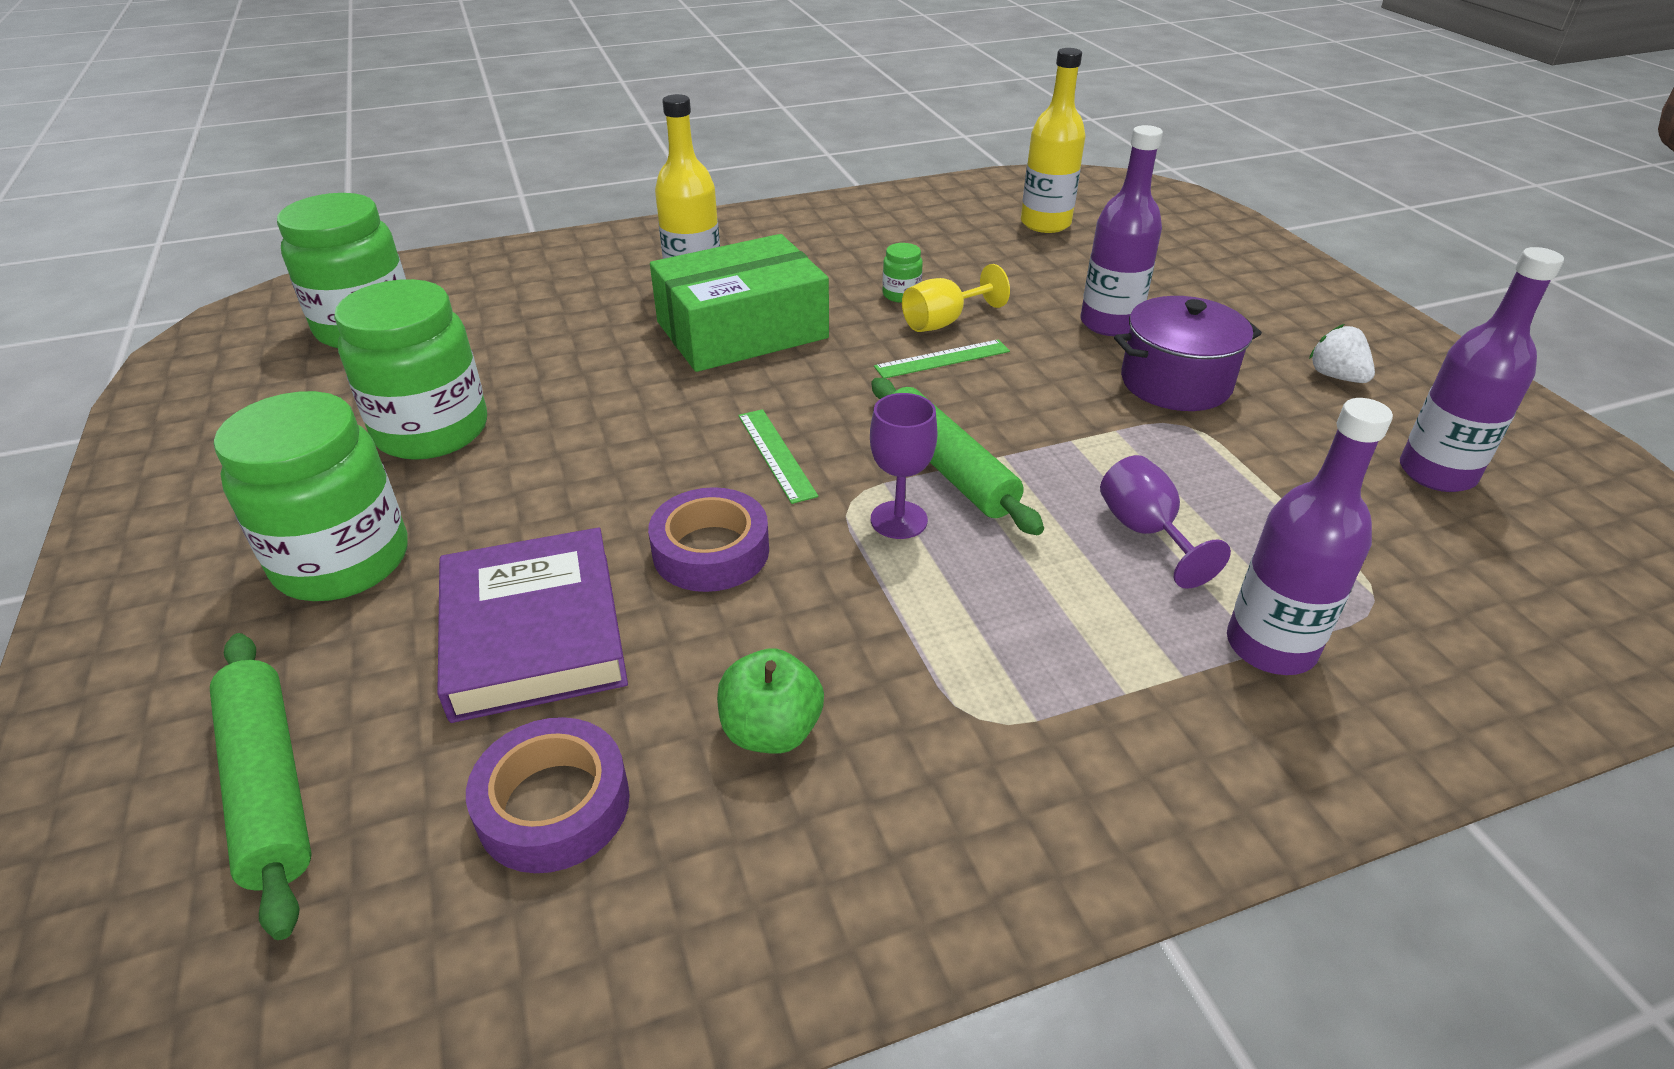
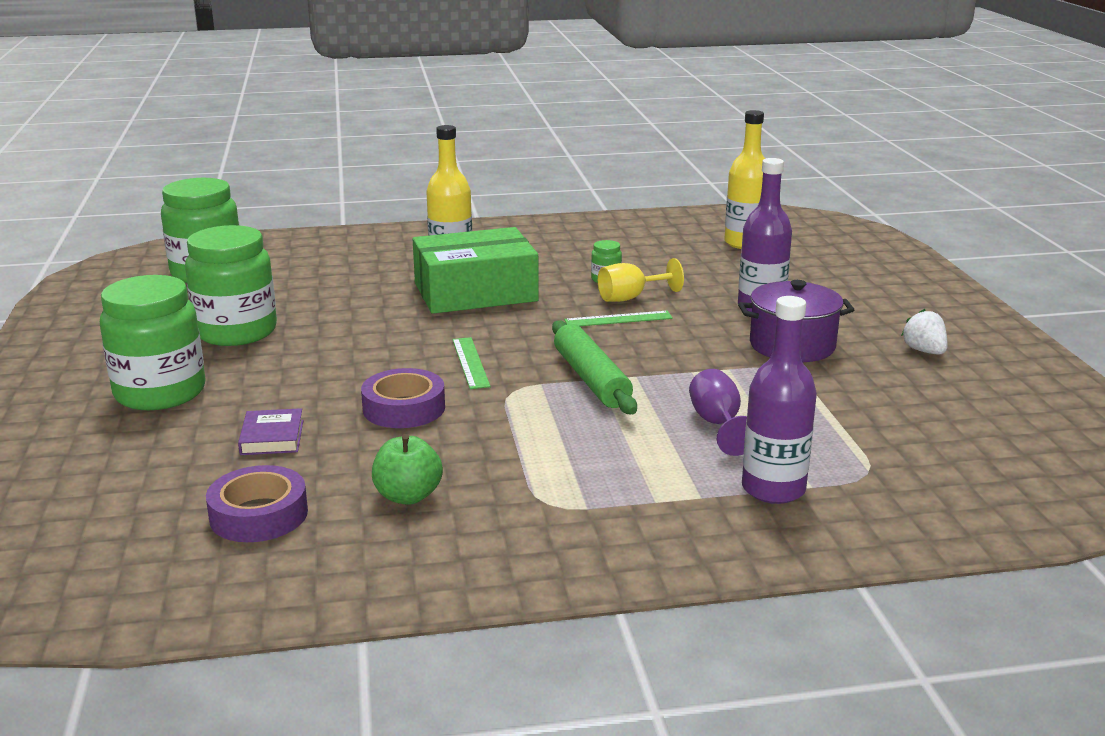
camera: 10 degrees right, 15 degrees down
(270, 785) = (92, 489): green rolling pin -> none
(533, 633) = (272, 437): purple book -> purple book, size x0.51
(899, 520) = (542, 403): purple goblet -> none
(1436, 473) = (965, 411): purple bottle -> none

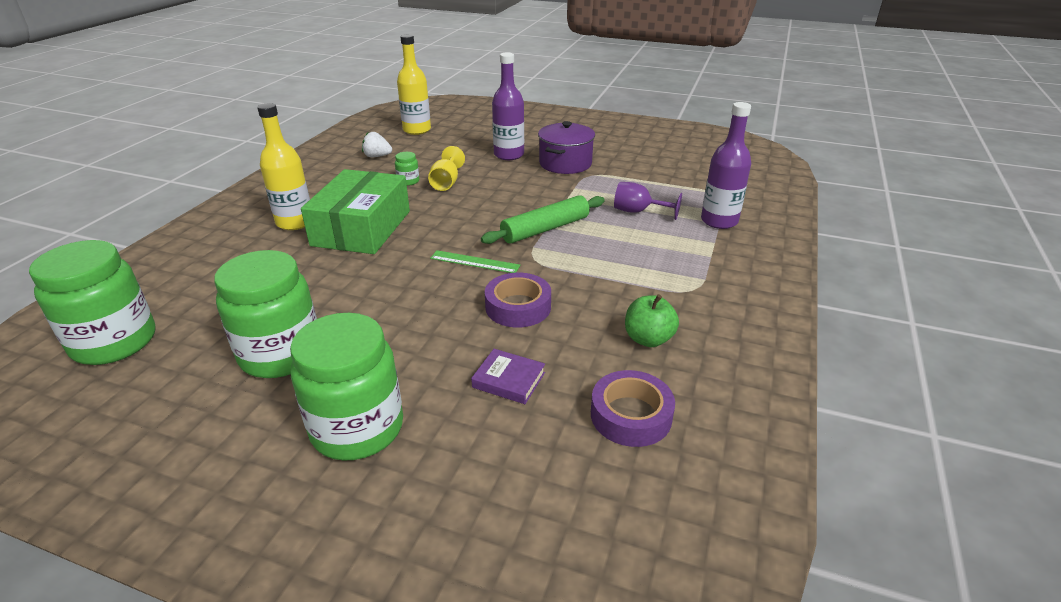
camera: 60 degrees left, 10 degrees up
(591, 379) = (545, 229): green rolling pin -> green rolling pin turned 45 degrees counterclockwise
(618, 319) = (472, 196): green ruler -> none
(924, 351) = (606, 139): white strawberry -> white strawberry (377, 156)

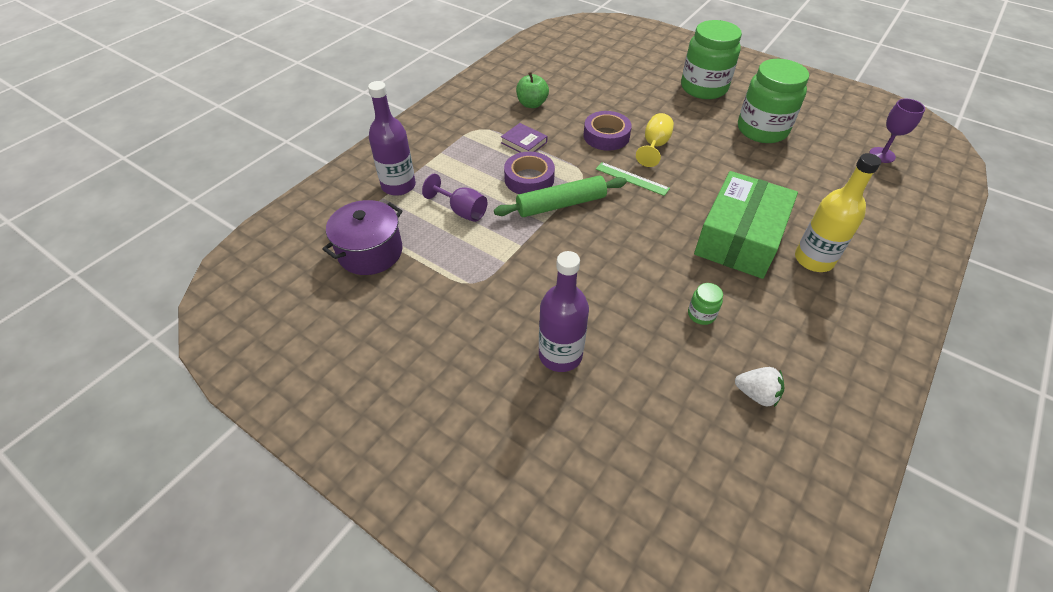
camera: 165 degrees left, 15 degrees up
(114, 342) = (882, 155): green jar -> purple goblet
(417, 130) = (703, 485): yellow bottle -> none
(446, 183) = (653, 301): yellow goblet -> yellow goblet (654, 146)
(508, 380) = (622, 96): purple book -> purple book (524, 142)
(565, 163) = (492, 314): purple pot -> purple pot (370, 252)
(631, 415) = (564, 73): purple tape -> purple tape (529, 179)

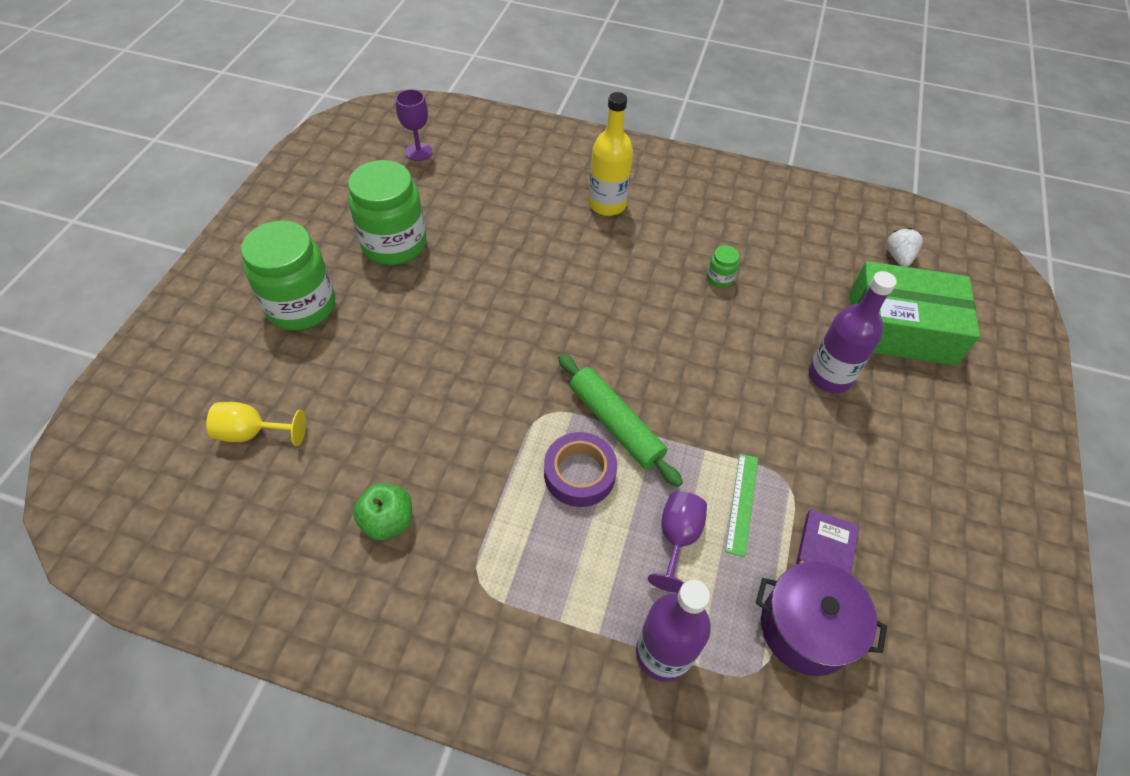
camera: 110 degrees left, 5 degrees up
(524, 142) = (497, 504): purple book -> purple book (825, 546)
(606, 136) = (451, 402): purple tape -> none
(632, 178) = (536, 359): green ruler -> green ruler (742, 503)
(654, 146) = (460, 345): yellow goblet -> yellow goblet (252, 433)
(740, 238) = (601, 256): green box -> green box (901, 328)
(756, 394) = (783, 239): white strawberry -> white strawberry (898, 257)

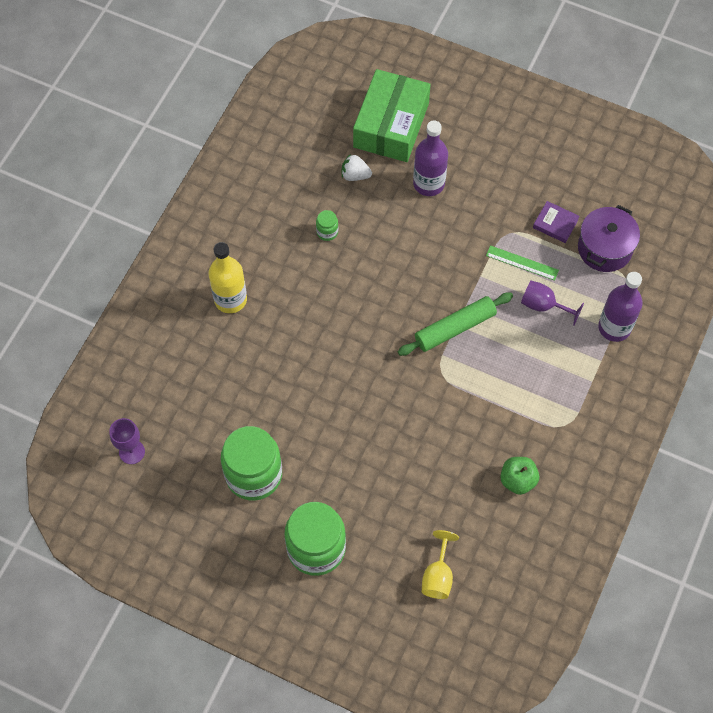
camera: 80 degrees left, 10 degrees up
(579, 474) = (492, 357): purple tape -> none
(898, 257) = (322, 103): white strawberry -> white strawberry (355, 175)

